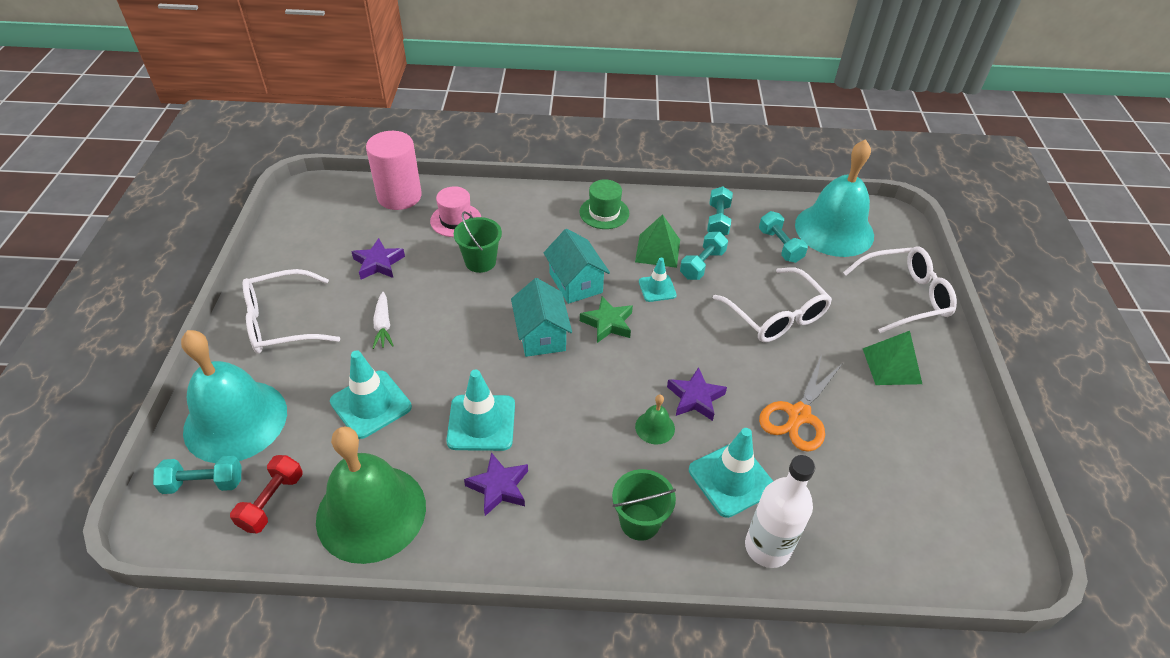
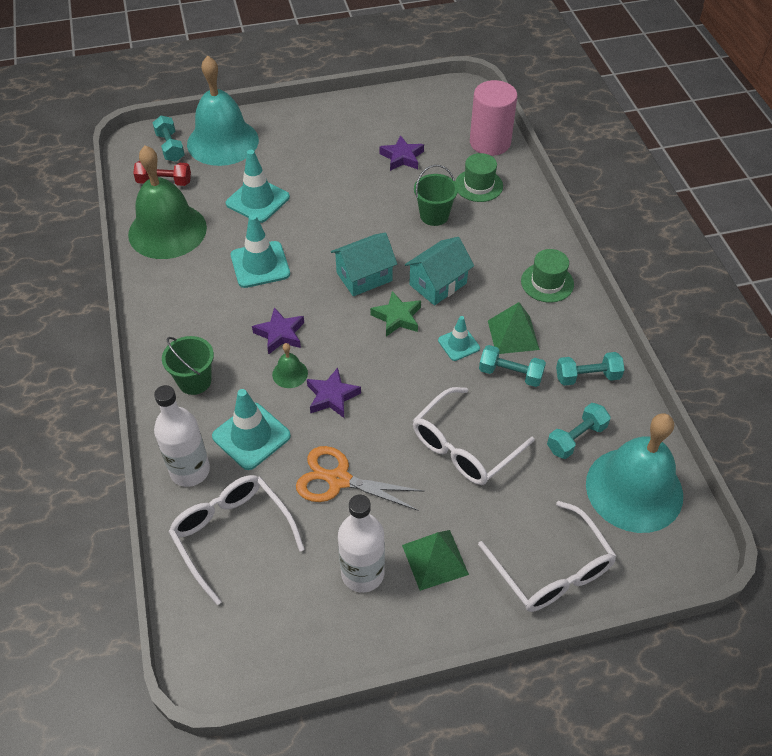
camera: 75 degrees right, 5 degrees up
(281, 322) = (317, 129): white glasses -> white glasses (232, 534)
(383, 325) = (336, 182): white carrot -> none
(456, 220) = (478, 185): pink hat -> green hat
(499, 487) = (204, 290): purple star -> purple star (280, 334)
(904, 420) = (362, 573): none -> white bottle

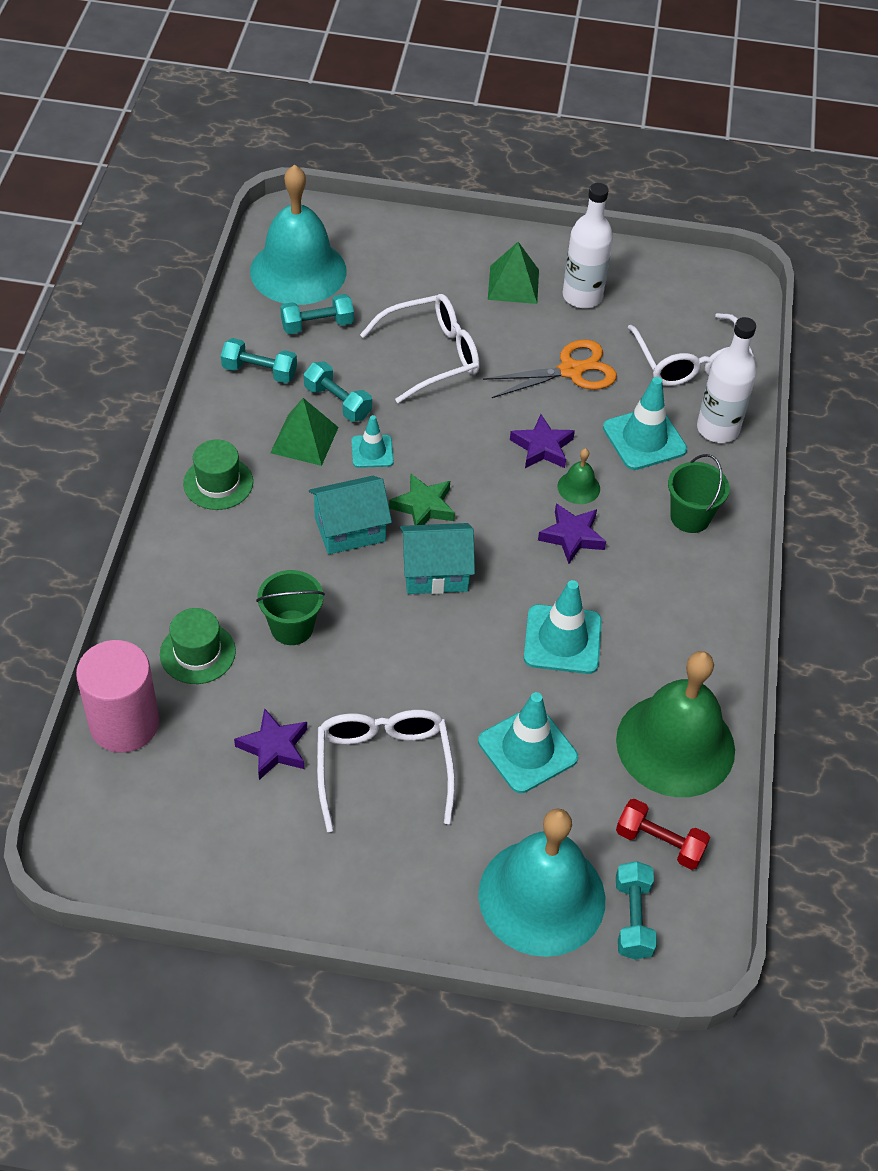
camera: 160 degrees left, 0 degrees up
(339, 480) = (570, 371): orange scissors -> orange scissors turned 60 degrees counterclockwise
(552, 570) = (417, 245): white glasses -> white glasses (383, 767)

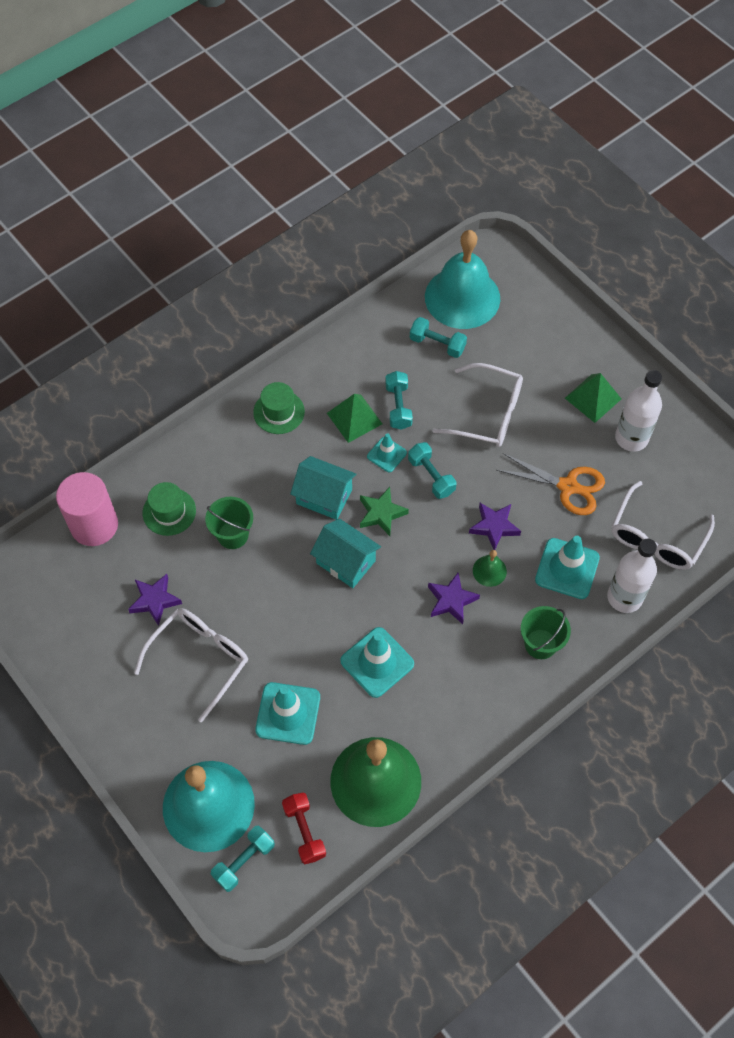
camera: 45 degrees right, 10 degrees up
(259, 371) = (372, 353): turquoise dumbbell -> turquoise dumbbell (431, 476)

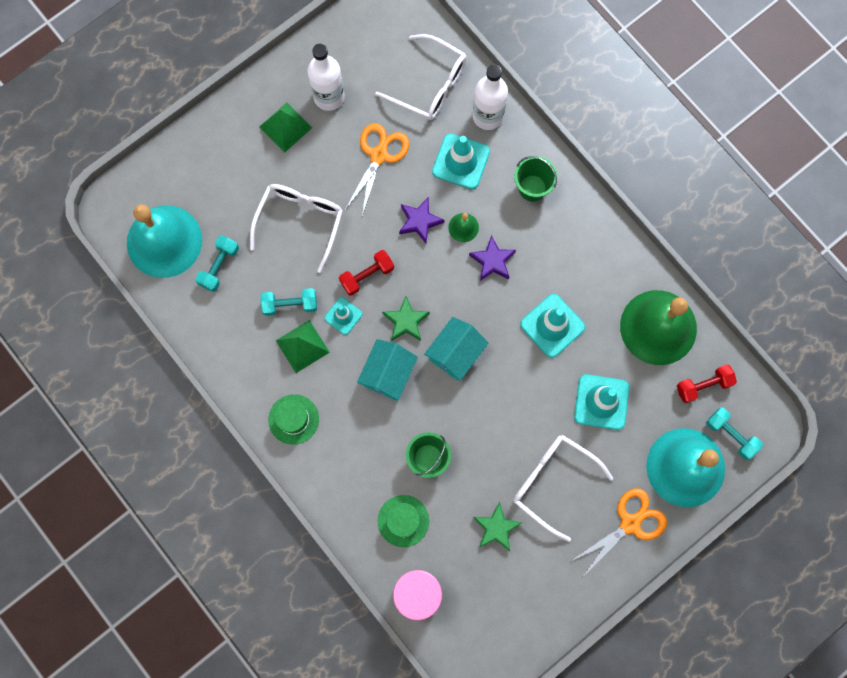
camera: 90 degrees left, 15 degrees up
(148, 740) = (630, 523): none -> orange scissors
(155, 600) = (496, 528): purple star -> green star
(431, 476) = (367, 275): turquoise dumbbell -> red dumbbell

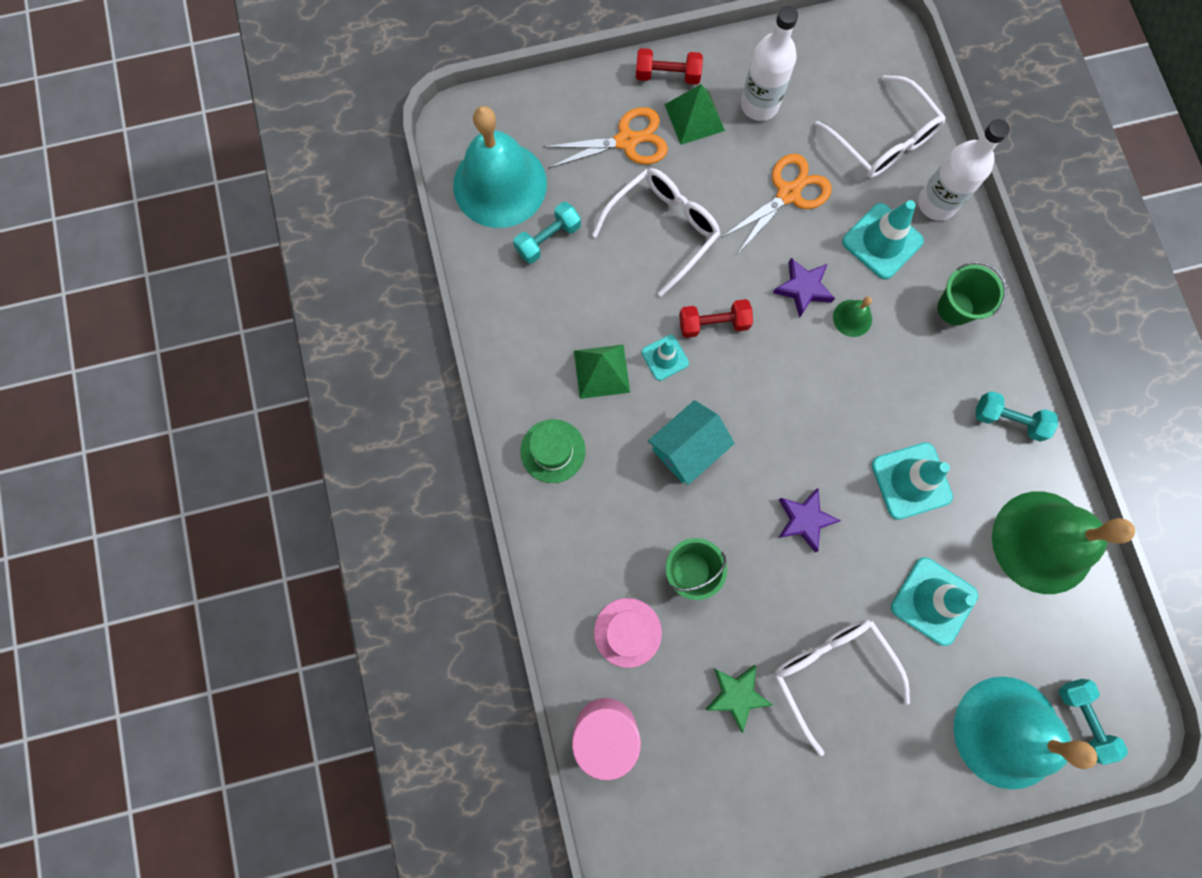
camera: 25 degrees right, 0 degrees up
(290, 304) = (609, 317): turquoise dumbbell -> turquoise dumbbell (1008, 420)
(403, 521) = (627, 632): green hat -> pink hat
(406, 321) = (736, 396): green star -> none
(455, 353) = (778, 460): turquoise house -> none
(492, 261) = (870, 372): purple star -> purple star (804, 520)
(630, 523) = (906, 770): orange scissors -> orange scissors (626, 141)
(703, 385) = (1071, 640): red dumbbell -> red dumbbell (667, 75)

